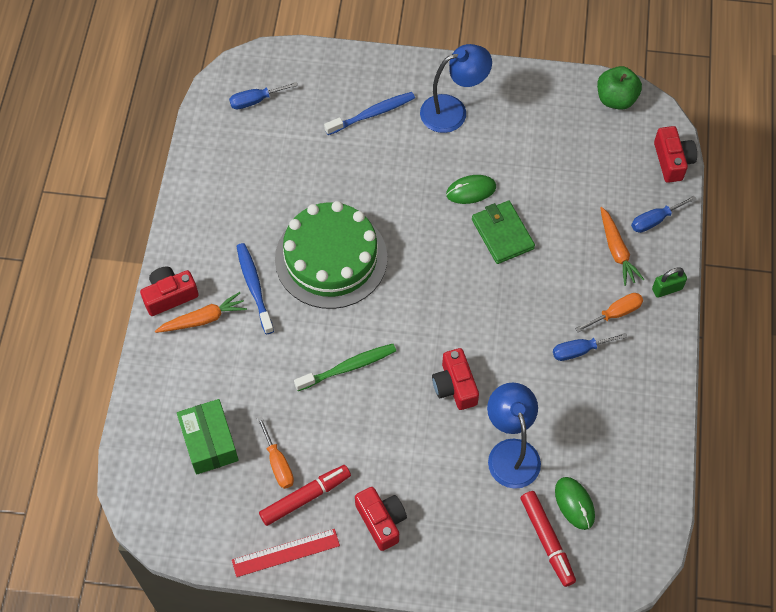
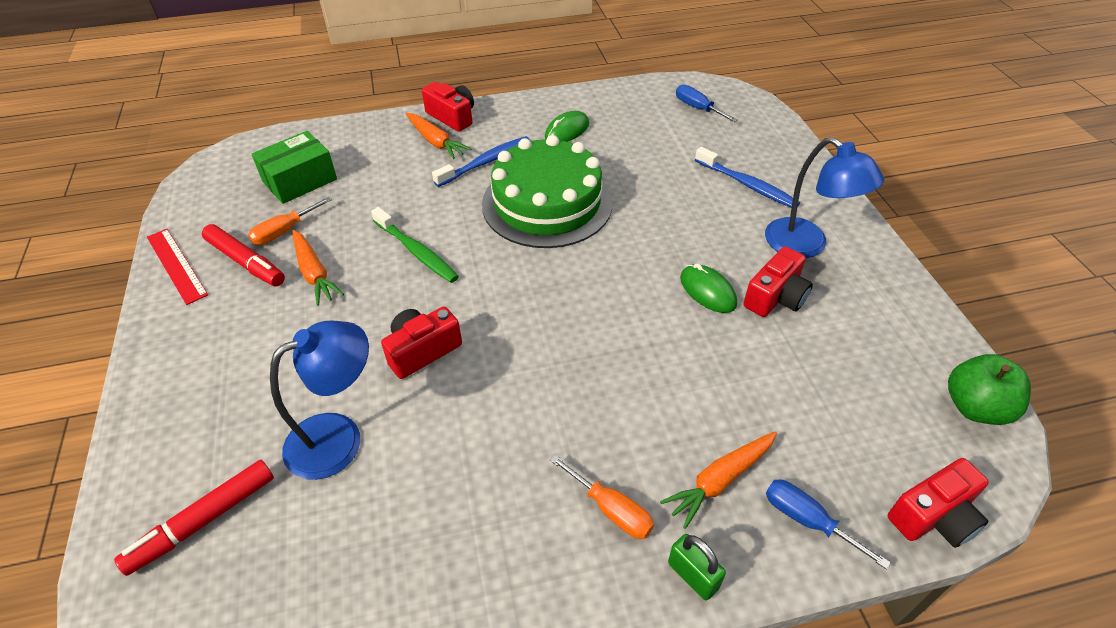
camera: 70 degrees right, 15 degrees down
(341, 446) = (314, 273): none -> orange carrot
(381, 521) = (221, 332): red camera -> red camera (776, 297)
(502, 234) = (665, 338): green wallet -> none
(574, 503) = (268, 542): green mouse -> green mouse (567, 130)
(579, 350) = (527, 477): blue screwdriver -> none

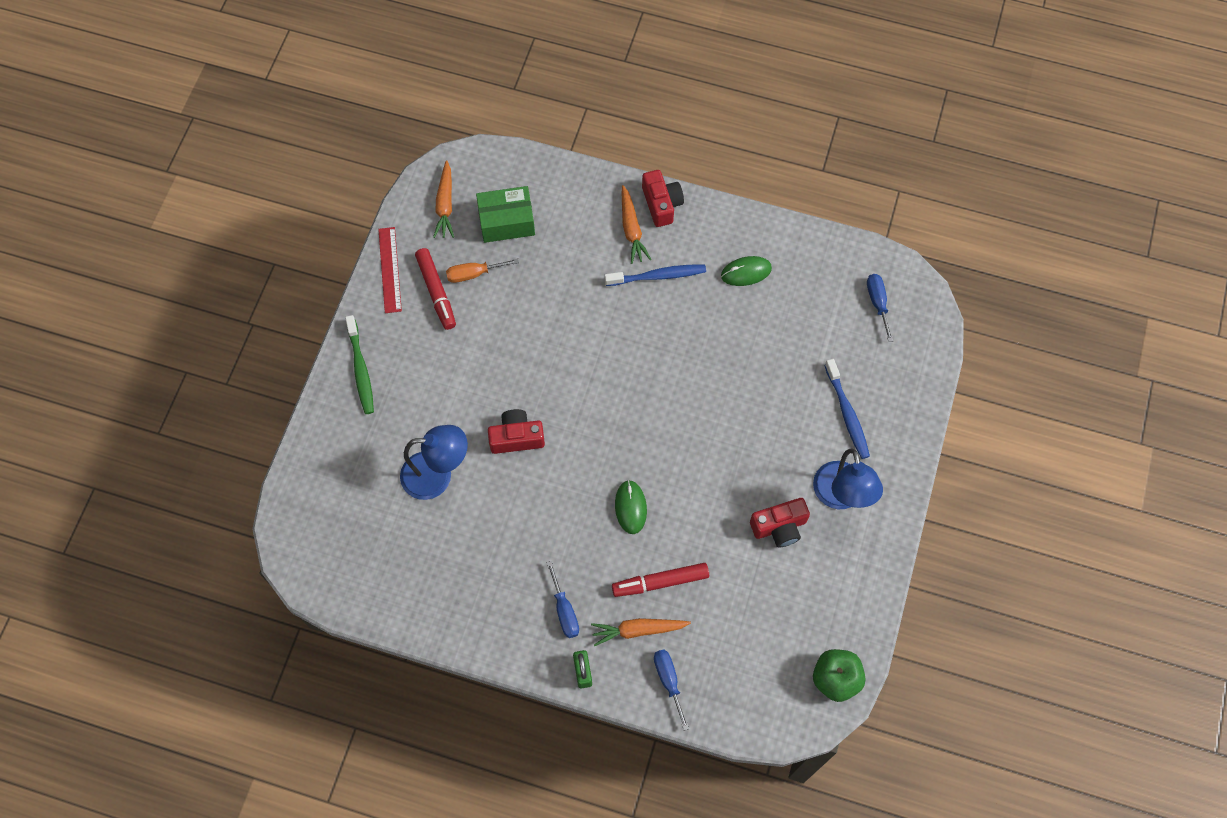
camera: 30 degrees right, 20 degrees up
(204, 521) = (344, 489): red marker -> red marker (661, 582)
(314, 273) = (478, 328): orange carrot -> orange carrot (445, 205)
(416, 251) = (556, 346): green toothbrush -> green toothbrush (361, 369)
(547, 203) = (677, 348): green cake -> none
(611, 509) = (564, 610): orange screwdriver -> blue screwdriver
(707, 291) = (736, 495): green mouse -> green mouse (630, 507)
(934, 516) = (742, 722): red camera -> none

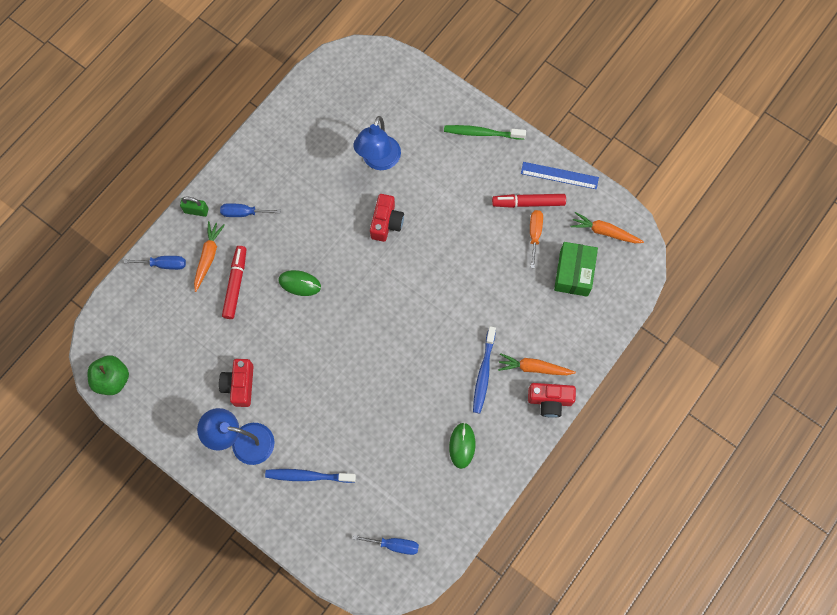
camera: 110 degrees right, 5 degrees up
(390, 269) = (559, 175): red ruler -> blue ruler

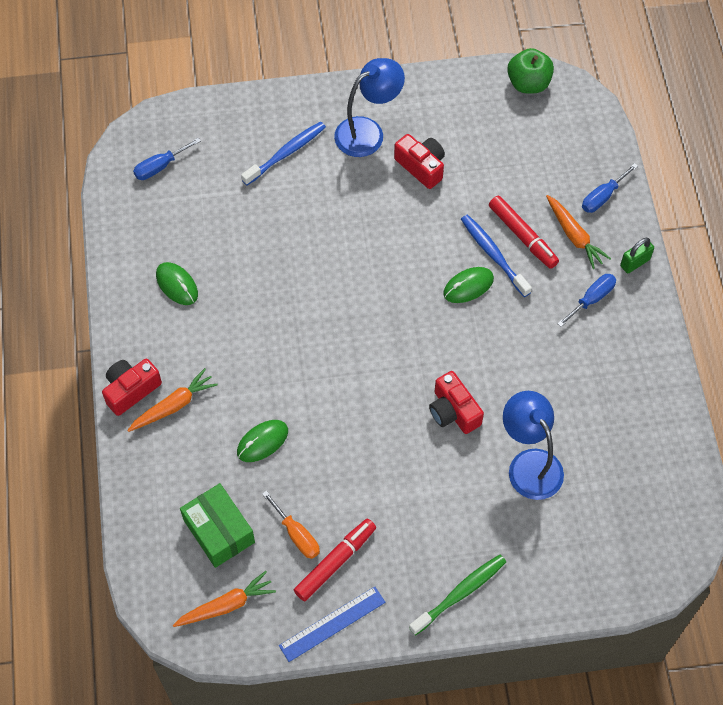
camera: 135 degrees right, 10 degrees down
(483, 373) = (217, 360): blue toothbrush -> blue toothbrush (493, 255)
(504, 300) = (262, 442): none -> green mouse

